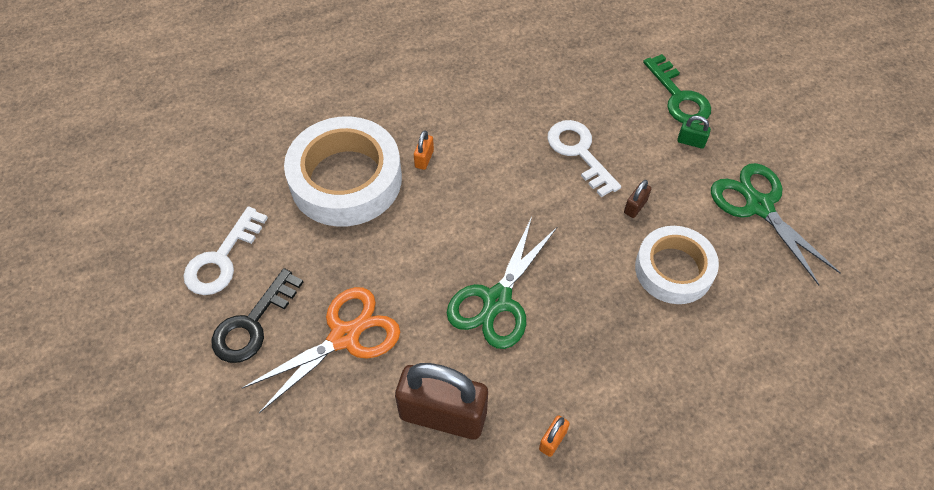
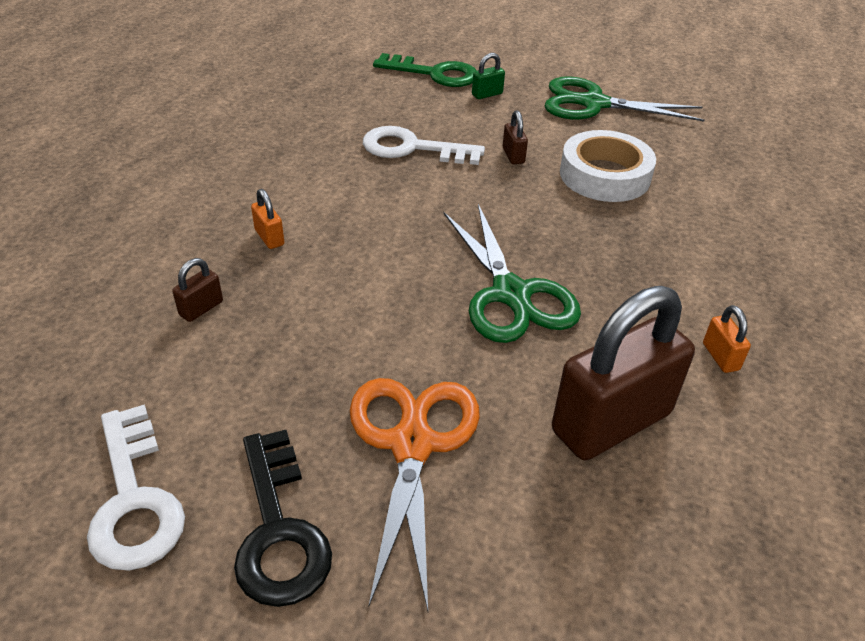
camera: 50 degrees left, 15 degrees down
(346, 179) = (201, 308): white tape -> brown padlock

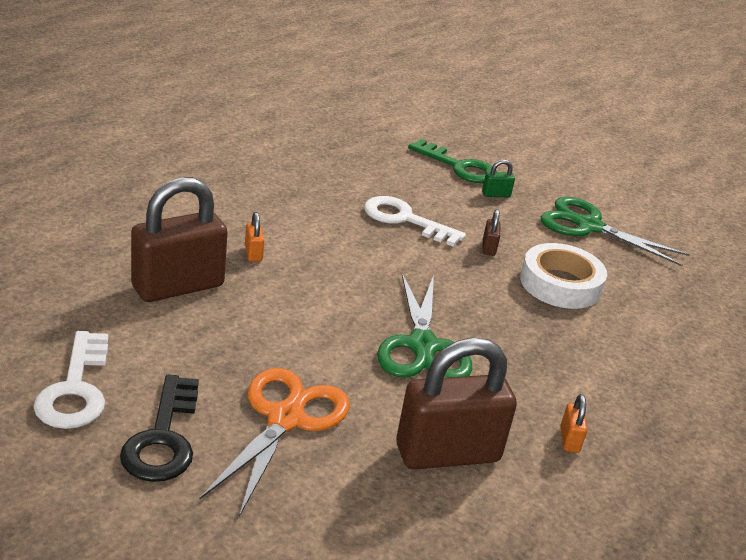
camera: 15 degrees right, 10 degrees down
(201, 308) = (178, 286): brown padlock -> brown padlock, size x2.50

